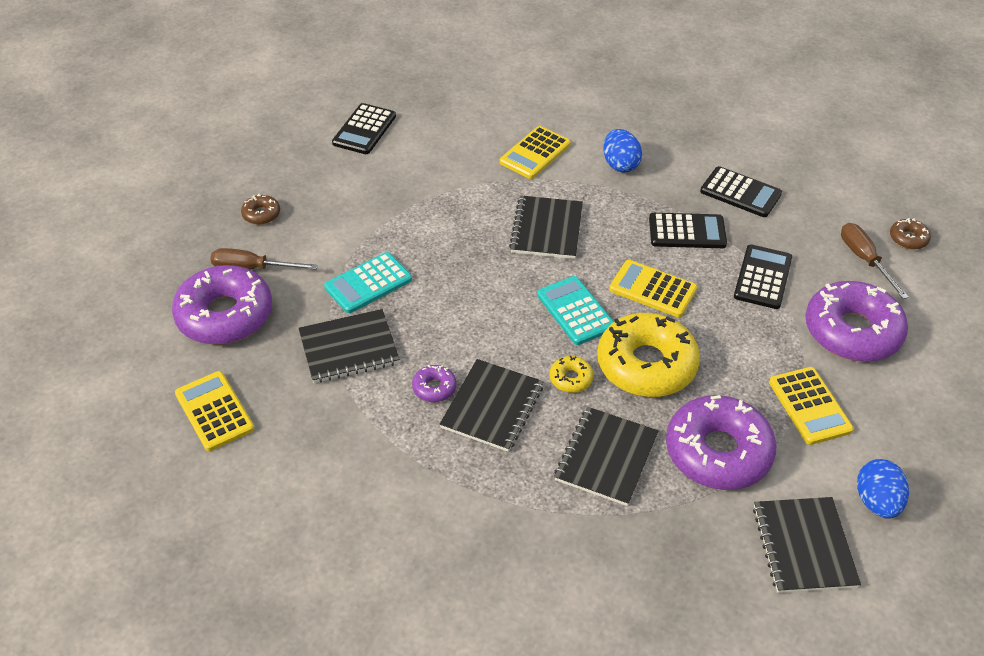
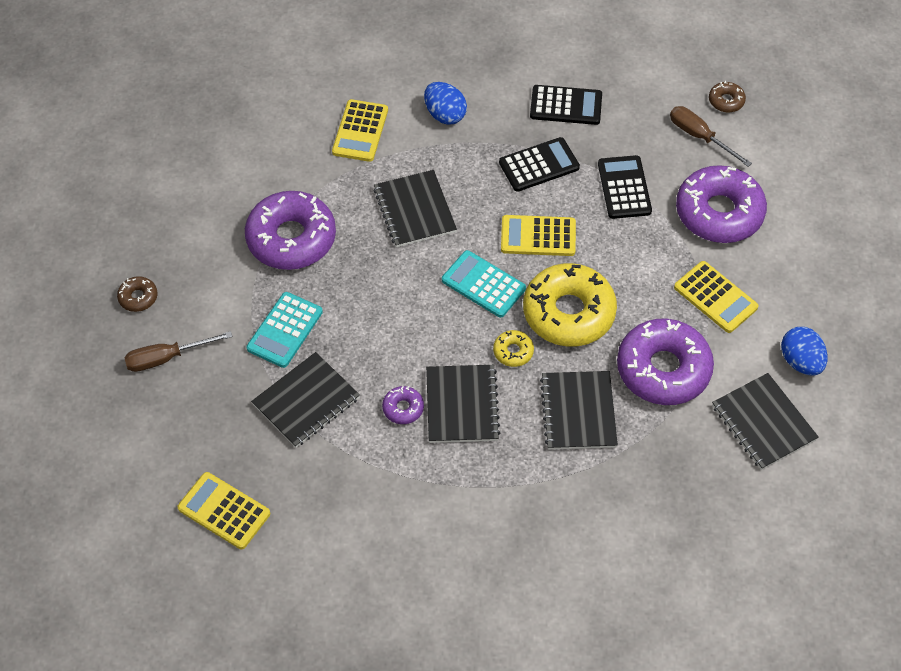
camera: 25 degrees left, 10 degrees up
(225, 315) = (172, 415): purple donut -> purple donut (291, 238)
(364, 130) = (180, 165): black calculator -> none

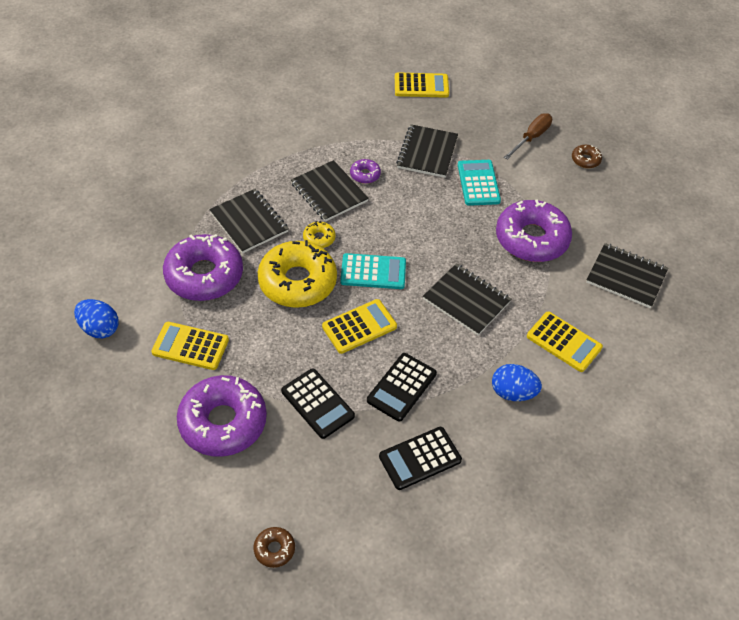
camera: 145 degrees right, 5 degrees down
(360, 131) = (564, 342): yellow calculator -> yellow calculator turned 150 degrees clockwise
(699, 137) = (279, 492): brown screwdriver -> none
(763, 423) = (112, 273): black notebook -> black notebook (626, 277)

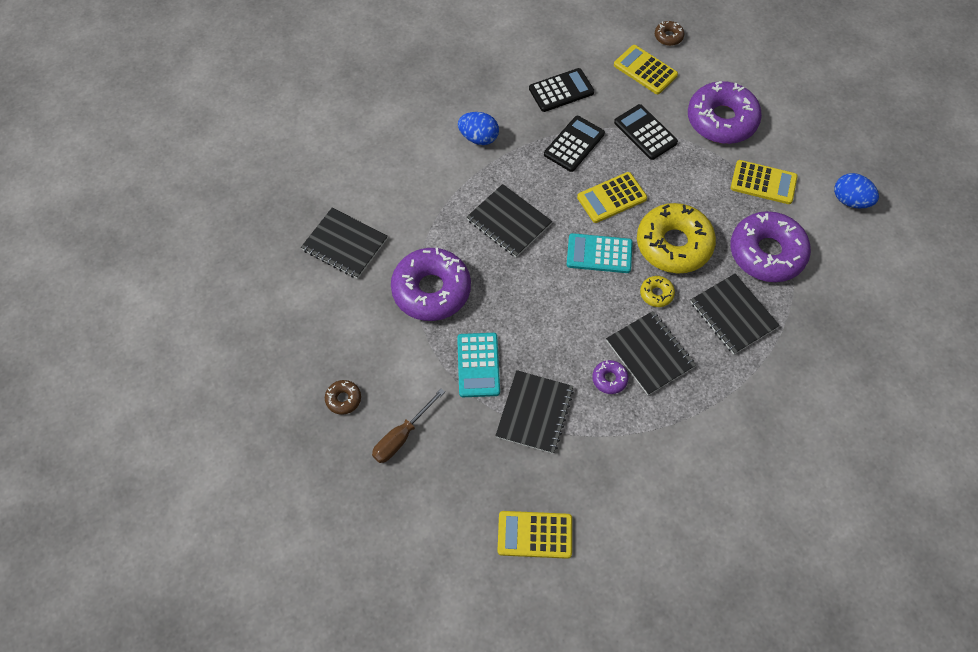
camera: 175 degrees left, 10 degrees up
(564, 342) = (424, 180): yellow calculator -> yellow calculator (645, 70)

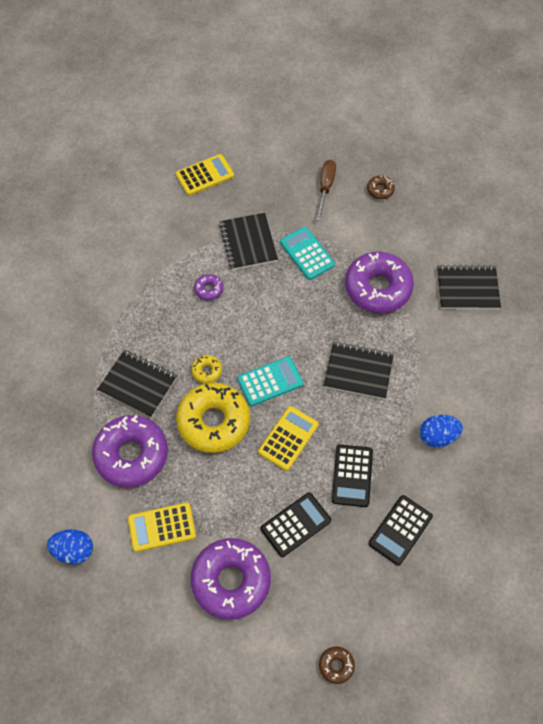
camera: 150 degrees right, 0 degrees up
(645, 70) = (335, 603): yellow calculator -> none
(645, 132) = (295, 525): black calculator -> black calculator turned 60 degrees counterclockwise
(649, 354) = (188, 322): black notebook -> none

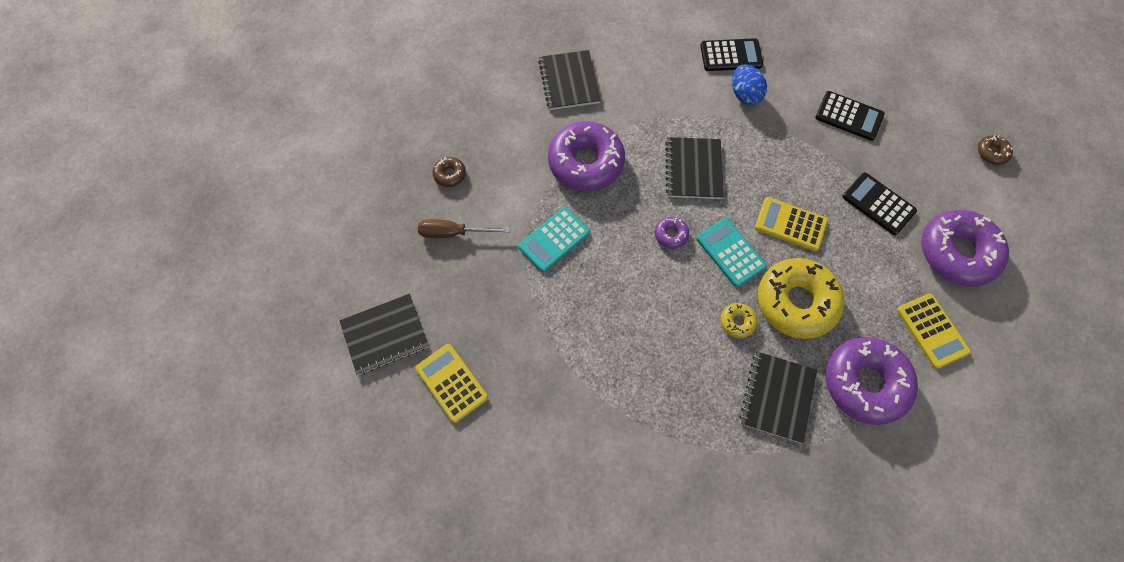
camera: 100 degrees left, 5 degrees up
(74, 551) = (994, 418): blue egg -> none
(209, 289) = (627, 342): purple donut -> purple donut (671, 234)
(248, 242) = (550, 308): black notebook -> black notebook (385, 335)
(352, 476) = (810, 161): black calculator -> black calculator (731, 55)

